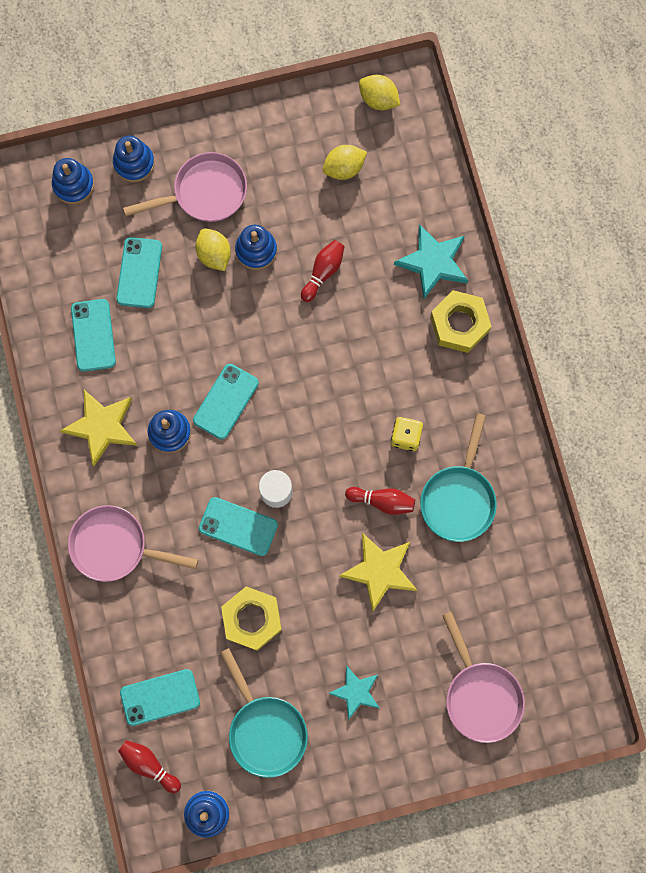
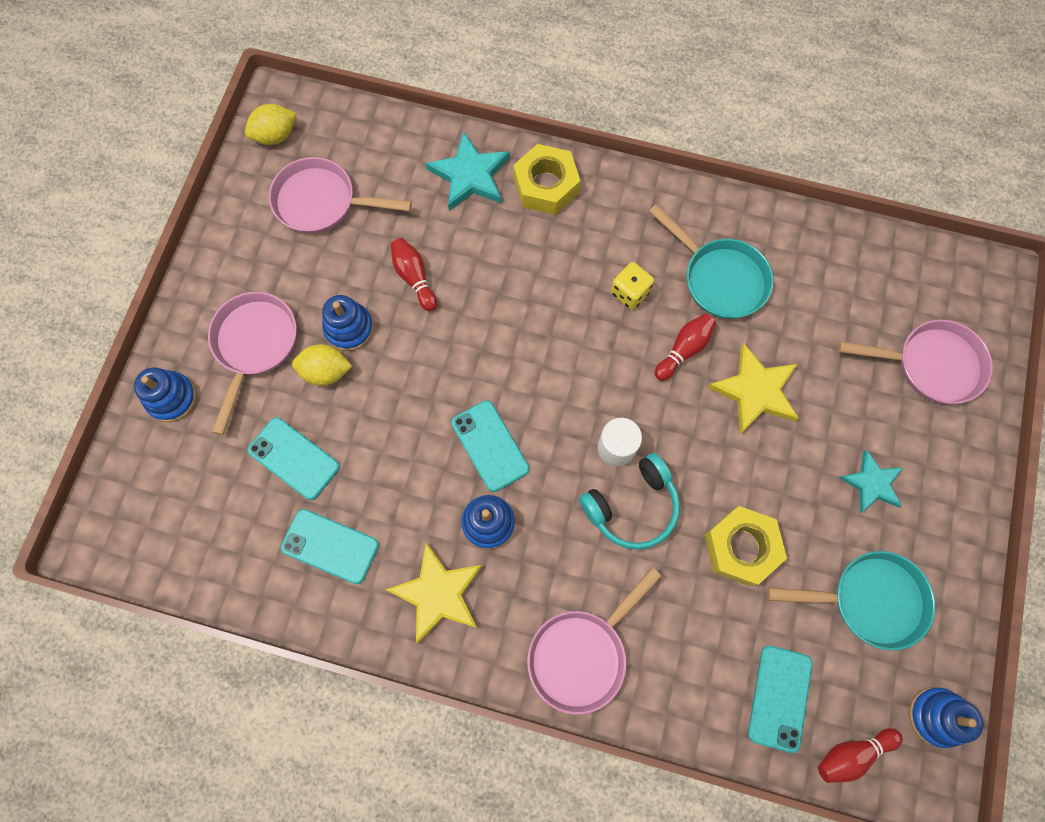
camera: 60 degrees left, 5 degrees down
(73, 185) = (150, 475): blue stacking toy -> none
(238, 526) = (632, 507): turquoise phone -> turquoise headphones
(344, 168) = (322, 202): yellow lemon -> pink pan

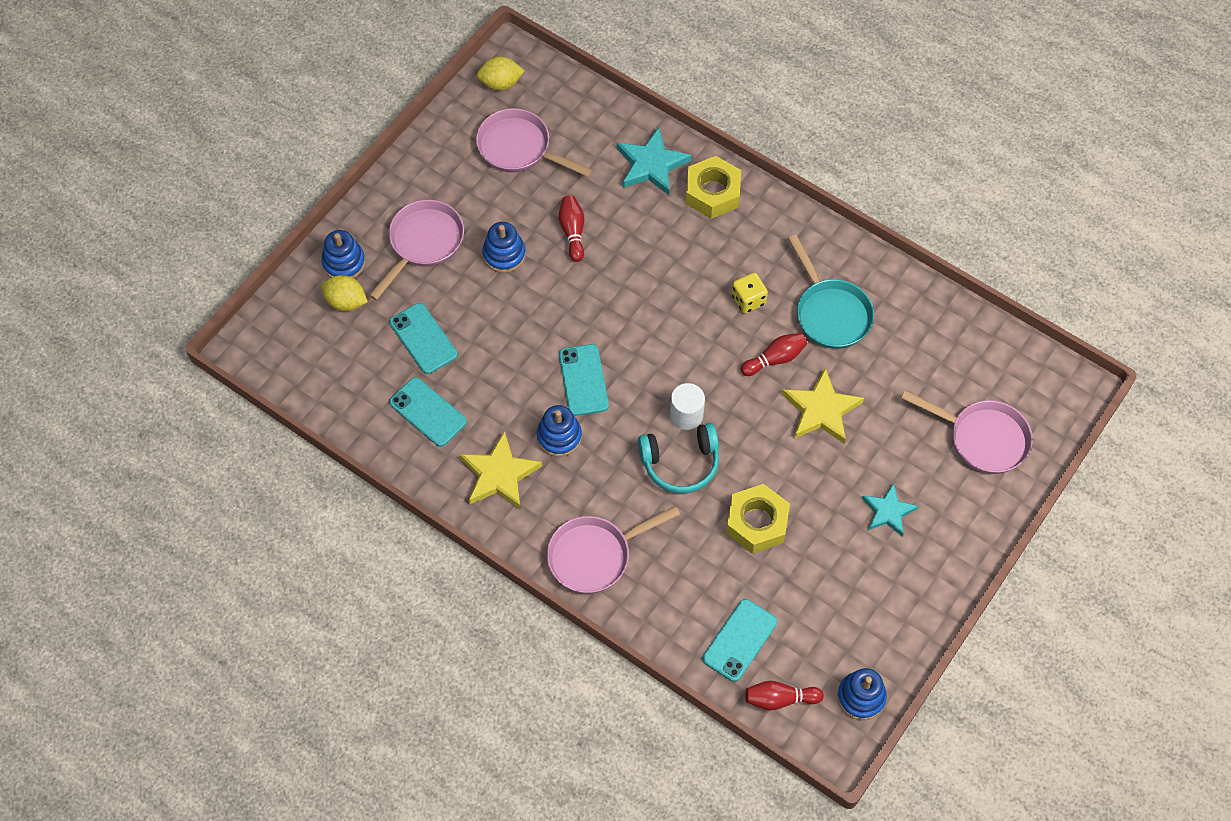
camera: 20 degrees right, 10 degrees down
(326, 371) = (473, 282): yellow lemon -> yellow lemon (346, 302)
(869, 600) = (845, 596): turquoise pan -> none

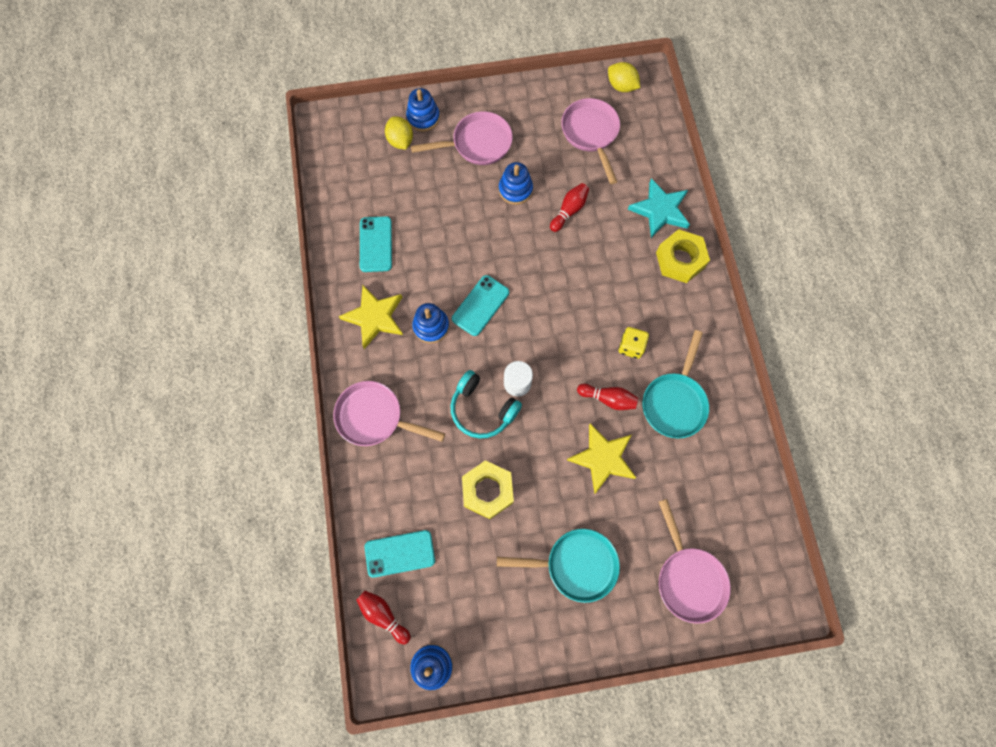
camera: 45 degrees right, 10 degrees up
(423, 338) = (419, 199): turquoise phone -> none
(888, 511) = (575, 564): turquoise star -> turquoise pan

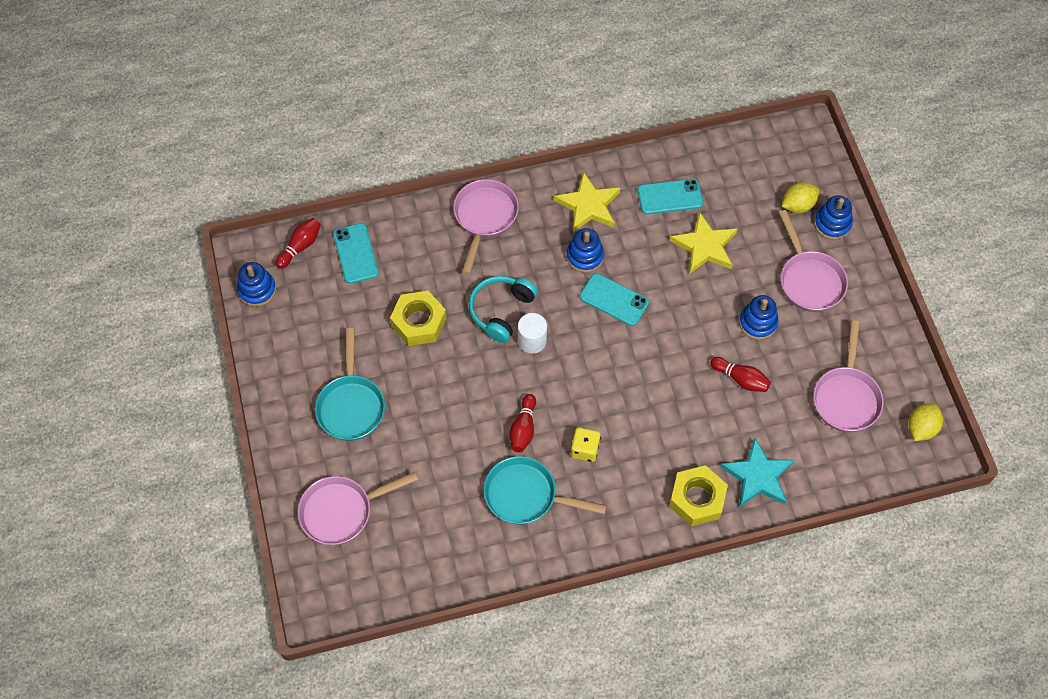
camera: 85 degrees right, 10 degrees down
(591, 134) = (846, 397): pink pan -> pink pan turned 120 degrees clockwise
(602, 458) = (459, 426): yellow star -> yellow star (705, 246)

